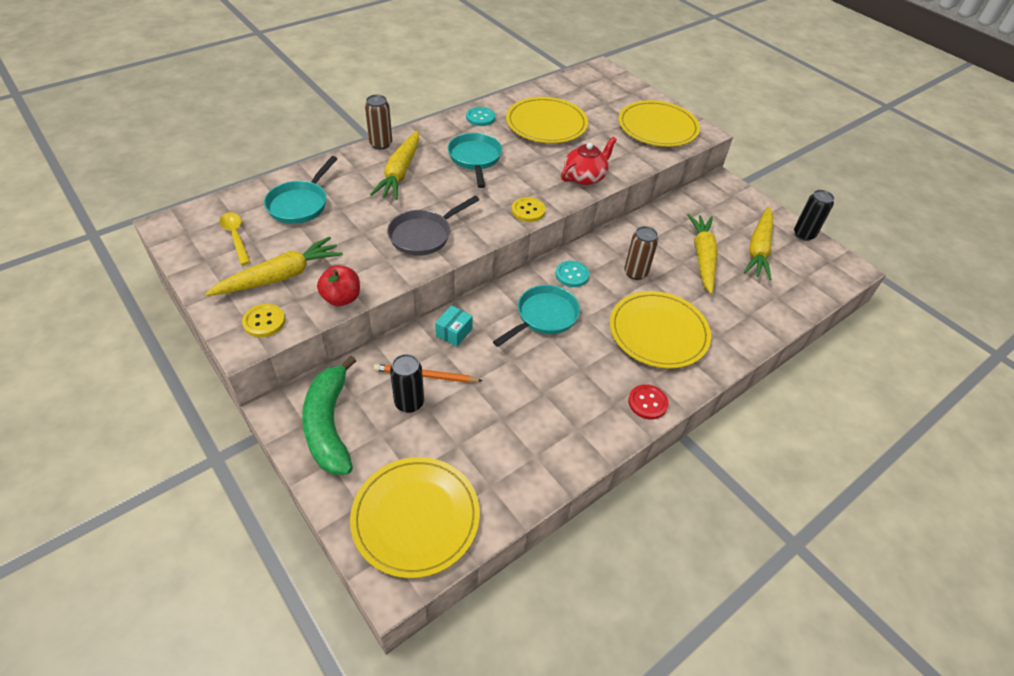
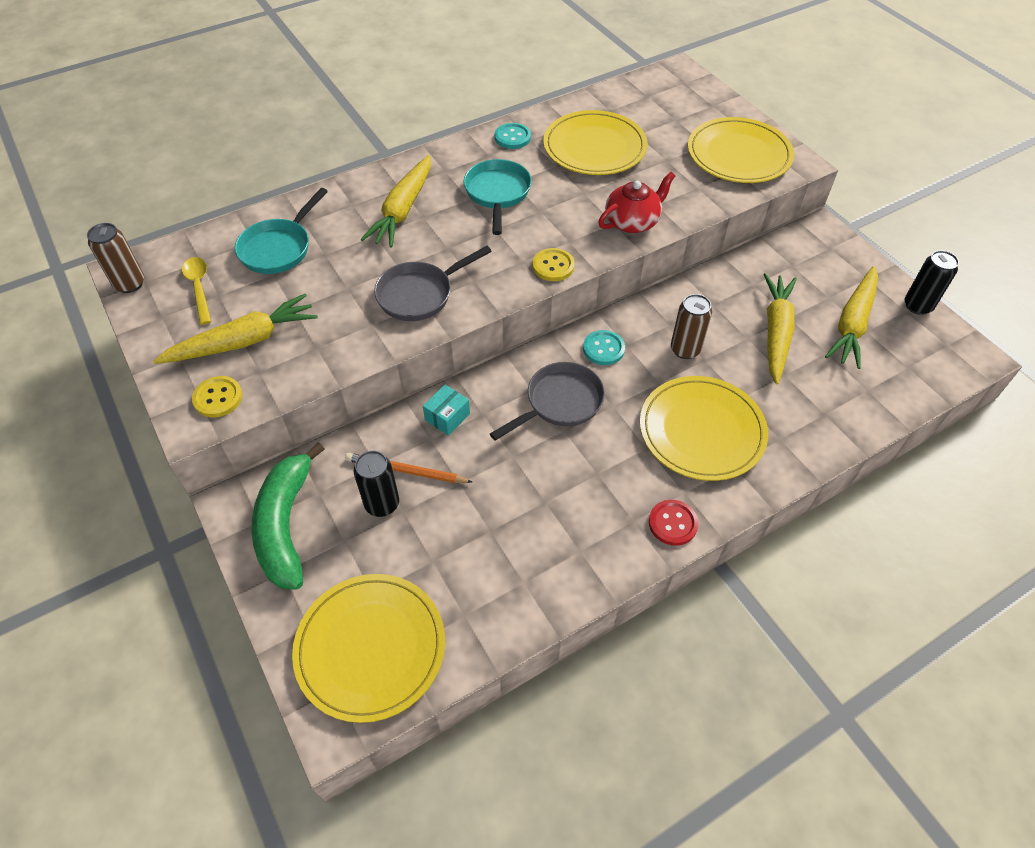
camera: 10 degrees right, 5 degrees up
(341, 298) = (311, 372): red apple -> none
(381, 144) = (385, 171): brown can -> brown can (130, 284)
(544, 317) = (560, 402): turquoise pan -> grey pan

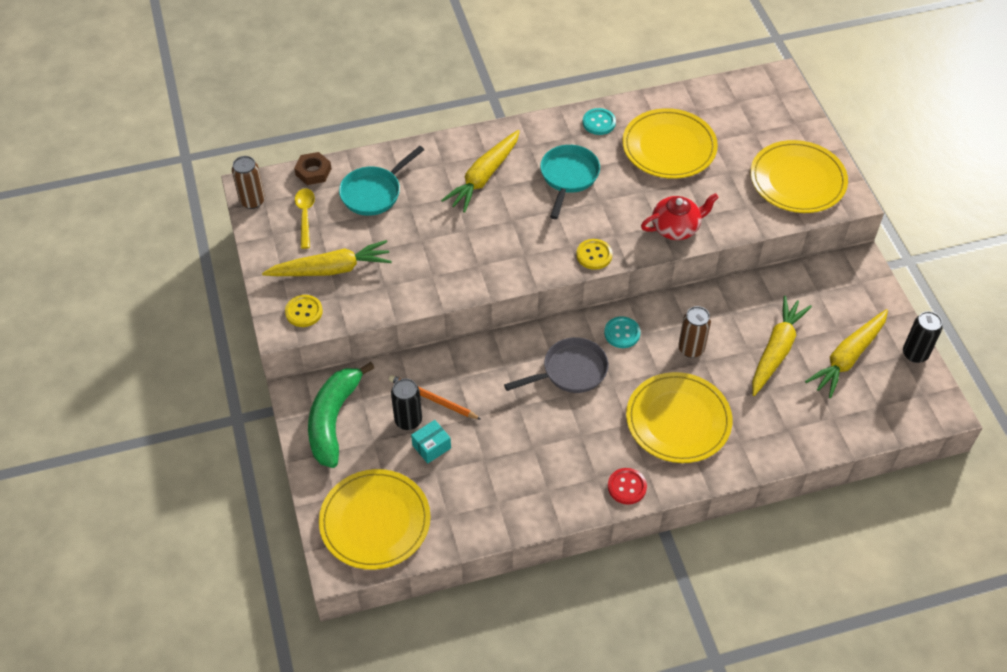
camera: 15 degrees right, 0 degrees up
(200, 239) = (313, 172): none -> brown nut
(419, 294) = (477, 258): grey pan -> none
(447, 417) = (476, 363): turquoise box -> turquoise box (431, 447)

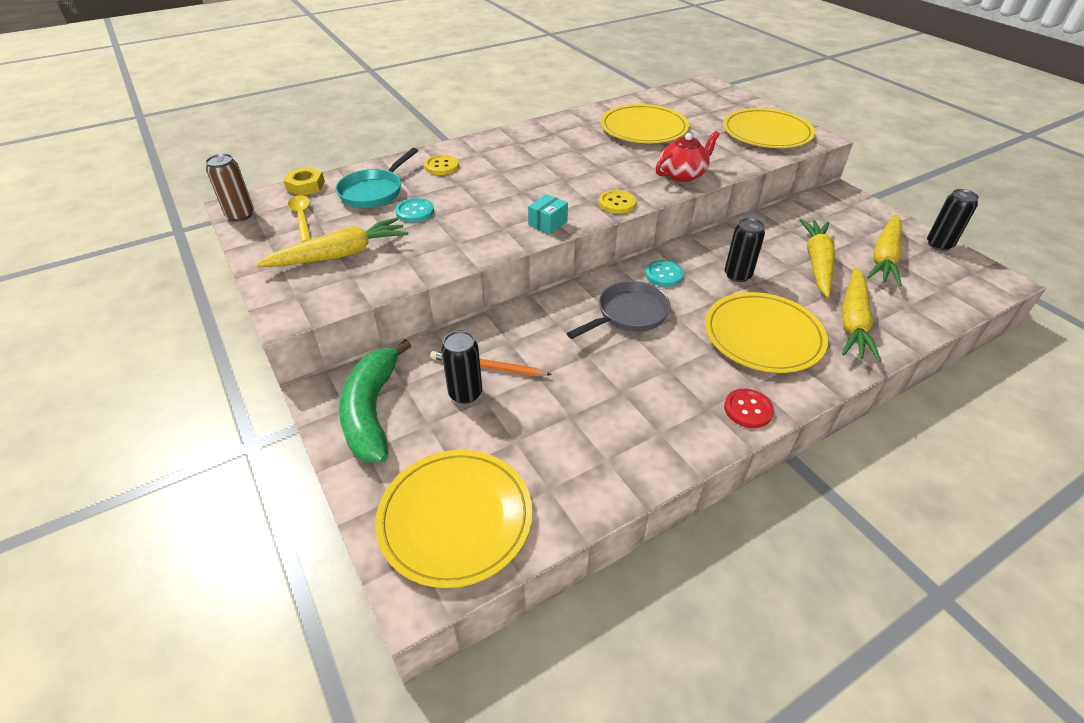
camera: 15 degrees left, 10 degrees down
(304, 312) = (314, 295): yellow button -> yellow button (441, 166)
(313, 172) = (305, 186): brown nut -> yellow nut
(431, 447) = (502, 415): turquoise box -> turquoise box (548, 223)
(484, 176) = (483, 167): yellow carrot -> yellow carrot (853, 321)
(568, 177) = (564, 157): turquoise pan -> none
(599, 122) = (573, 122): turquoise button -> turquoise button (415, 212)
(691, 349) = (737, 275): brown can -> black can

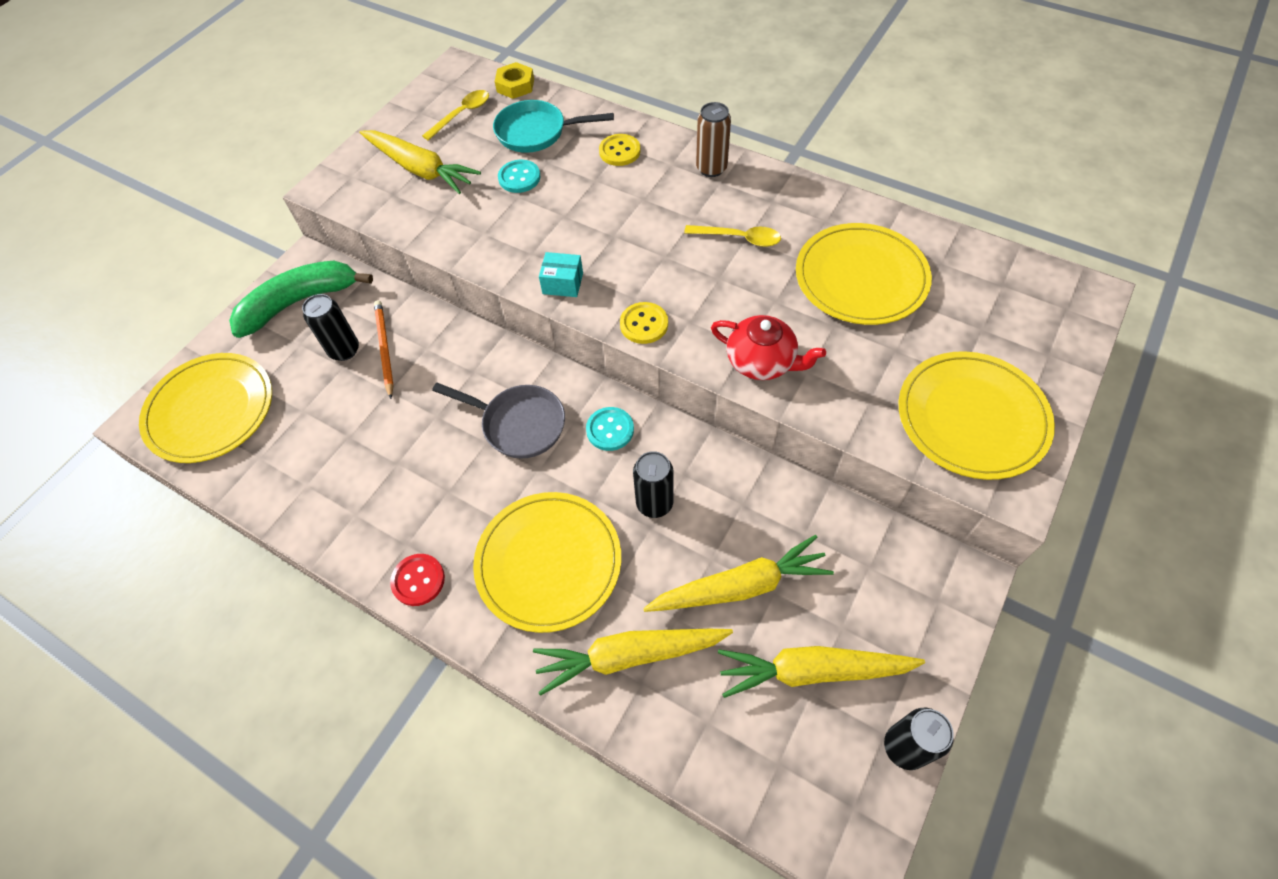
camera: 65 degrees right, 15 degrees up
(240, 215) = (443, 78): brown can -> brown can (711, 168)
(574, 151) = (739, 238): none -> yellow spoon

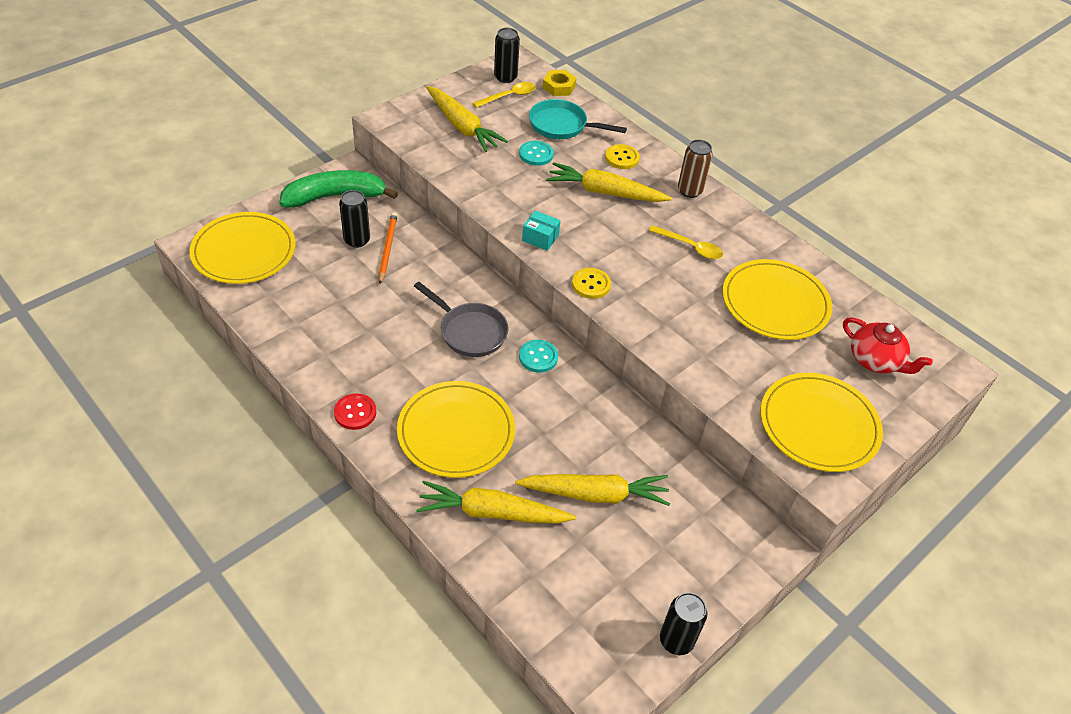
camera: 10 degrees right, 10 degrees down
(654, 503) = (552, 418): black can -> black can (505, 77)
(761, 362) = (671, 337): red teapot -> red teapot (875, 360)
(813, 671) = (628, 568): yellow carrot -> yellow carrot (605, 192)

